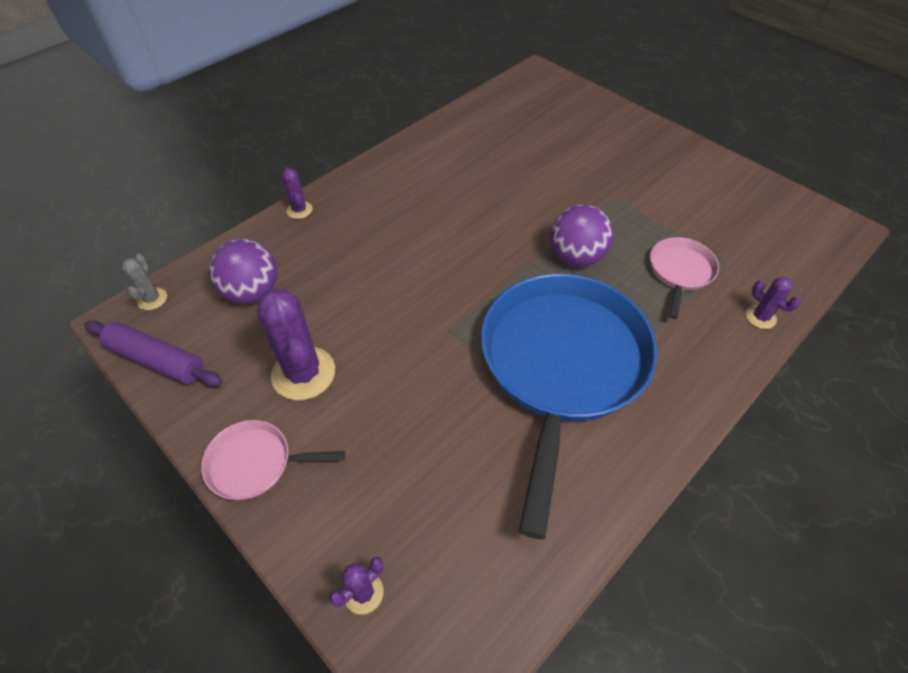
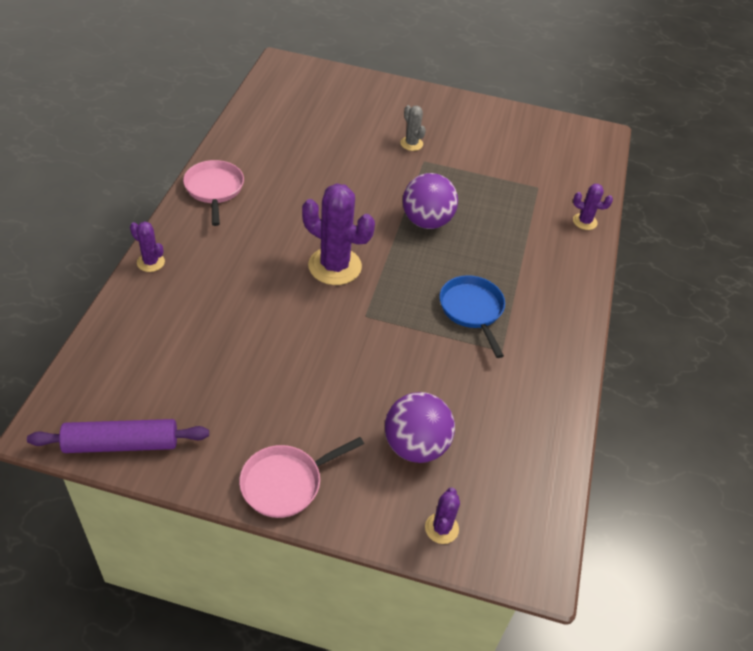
camera: 35 degrees left, 5 degrees down
(152, 299) = (67, 395): grey cactus -> grey cactus (411, 144)
(252, 292) = (165, 351): purple ball -> purple ball (415, 446)
(303, 373) = (270, 398): purple cactus -> purple cactus (335, 266)
(562, 366) = (472, 310): blue pan -> blue pan, size x0.44
(680, 272) = (511, 207): pink pan -> pink pan (214, 190)

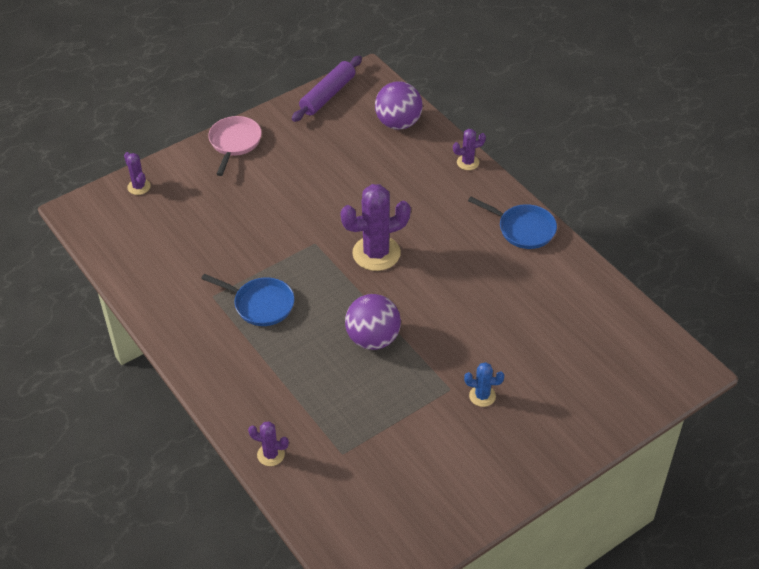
camera: 135 degrees right, 0 degrees up
(214, 190) = (523, 229): pink pan -> blue pan
(411, 144) = (482, 396): grey cactus -> blue cactus
(415, 446) = (196, 207): purple ball -> purple ball (398, 123)
(584, 221) = (271, 454): purple cactus -> purple cactus turned 45 degrees clockwise

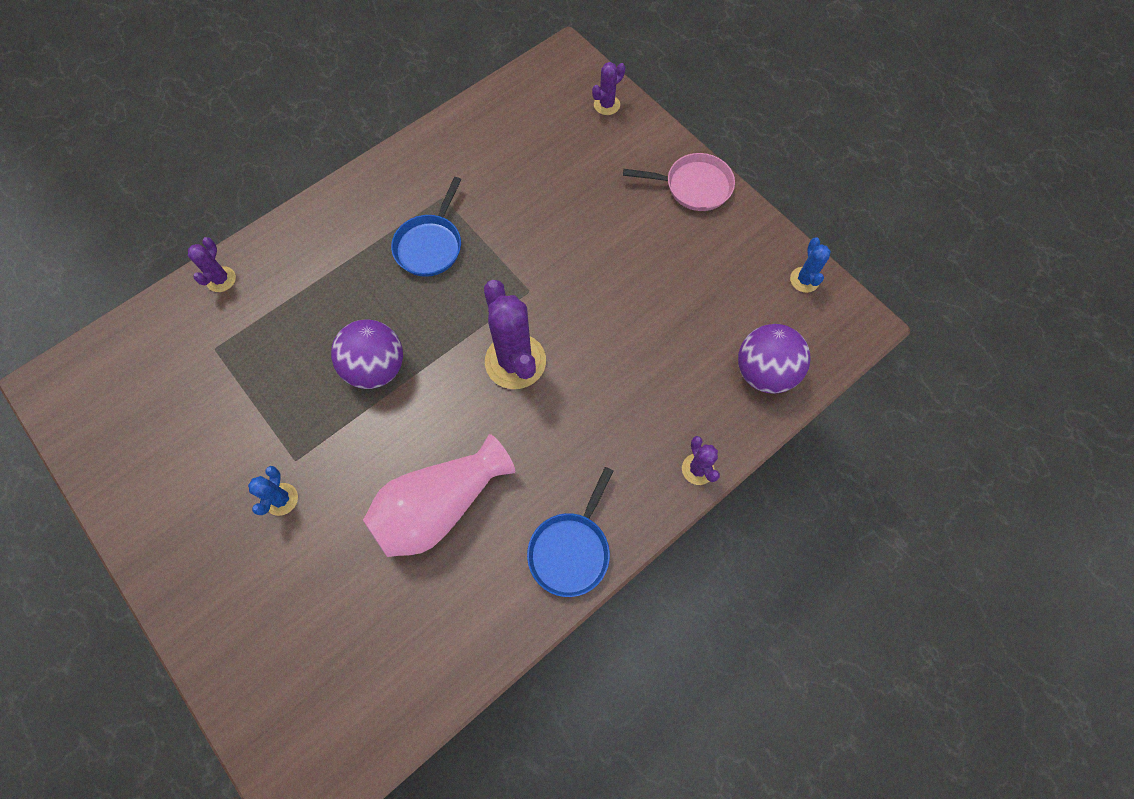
camera: 85 degrees right, 20 degrees up
(328, 95) = (804, 280): purple rolling pin -> blue cactus
(490, 299) = (440, 506): none -> pink vase

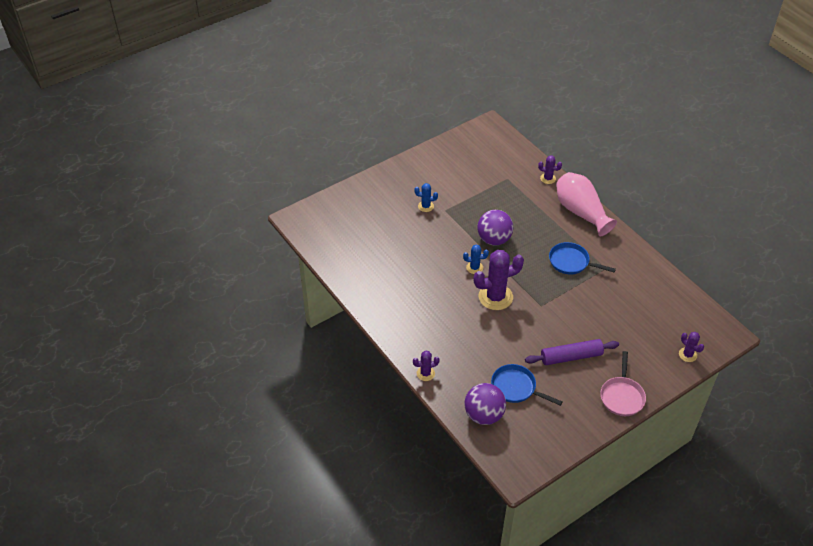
camera: 95 degrees right, 20 degrees down
(440, 506) = (416, 264): pink vase -> pink vase (581, 212)
(571, 549) = (388, 314): blue pan -> blue pan (516, 388)
(630, 249) = (571, 356): none -> purple rolling pin
(804, 280) = (549, 448): blue cactus -> blue cactus (474, 268)

